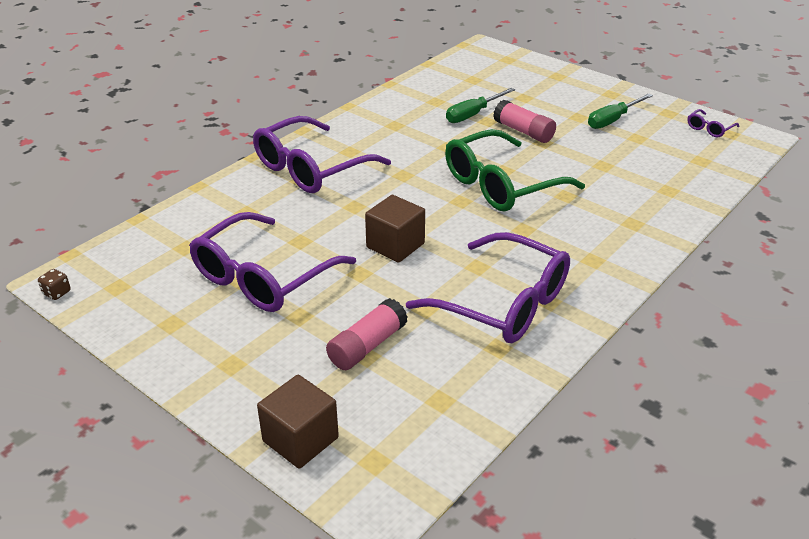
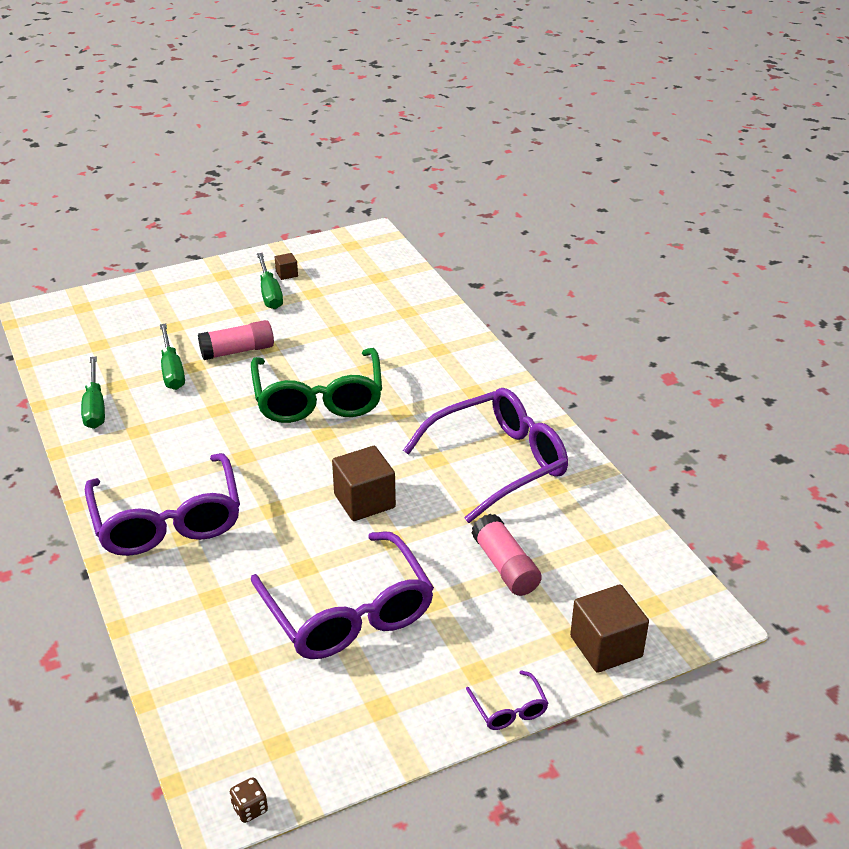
camera: 65 degrees left, 0 degrees up
(405, 102) = (95, 407): none -> green screwdriver
(648, 119) = (287, 274): none -> brown cube
(709, 129) = (334, 251): purple glasses -> purple glasses (509, 709)

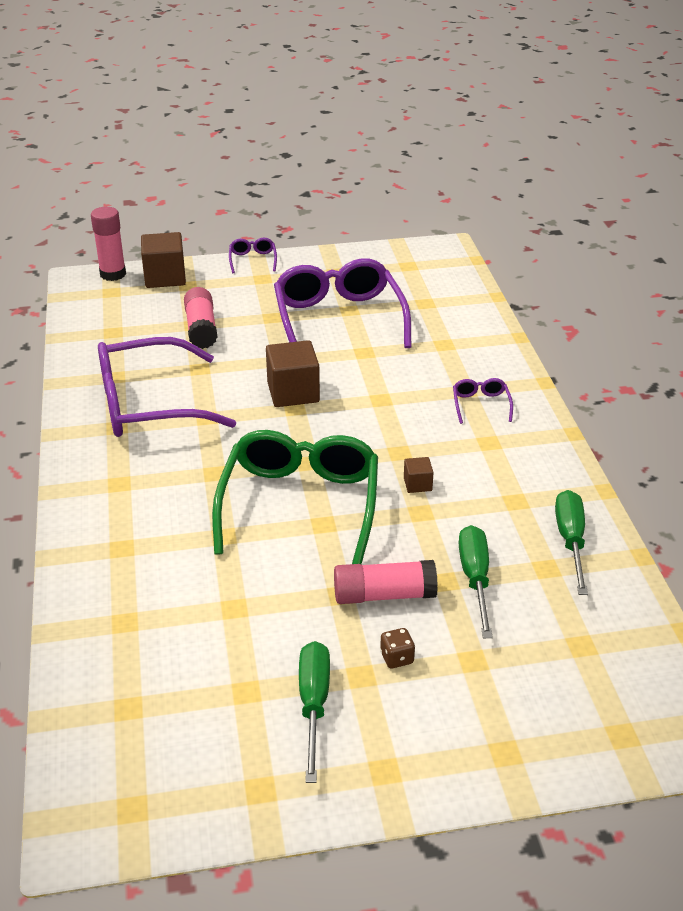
camera: 165 degrees left, 0 degrees up
(167, 520) = (481, 405): purple glasses -> purple glasses, size x0.41
(250, 809) = (431, 245): brown dice -> brown dice (397, 658)
(287, 274) = (273, 748): brown cube -> brown cube (417, 484)
(677, 638) = (113, 274): none -> pink glue stick

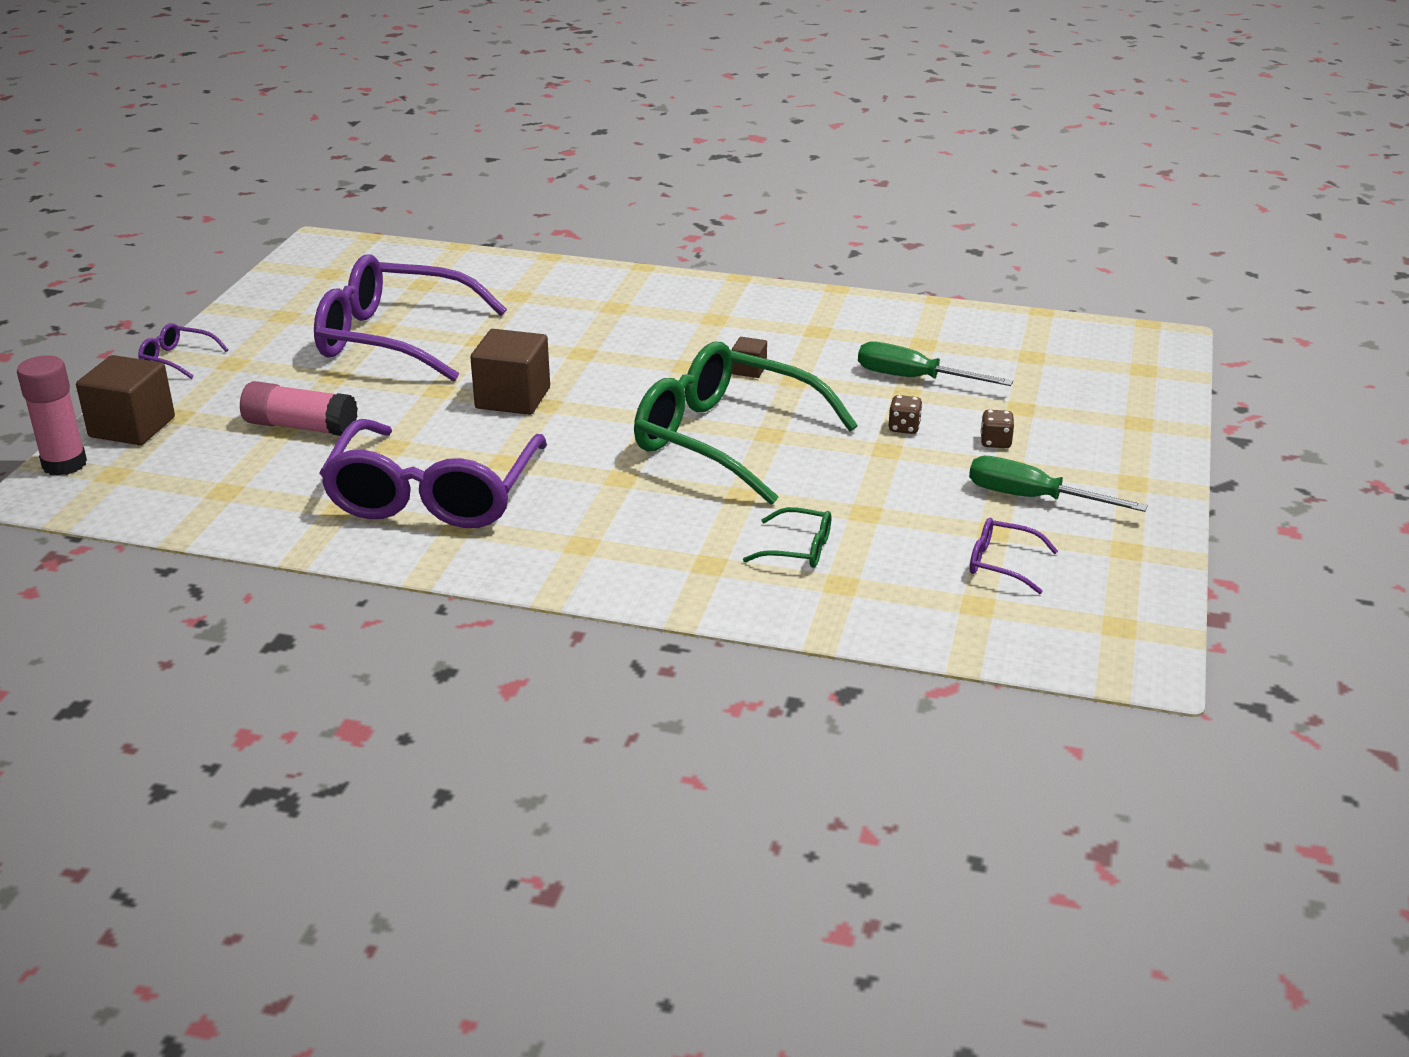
camera: 65 degrees left, 5 degrees down
(162, 586) = (798, 549): none -> green glasses
(384, 595) = (904, 428): pink glue stick -> brown dice
(481, 405) = (648, 306): purple glasses -> purple glasses (1001, 564)
(570, 541) = (894, 322): green screwdriver -> none

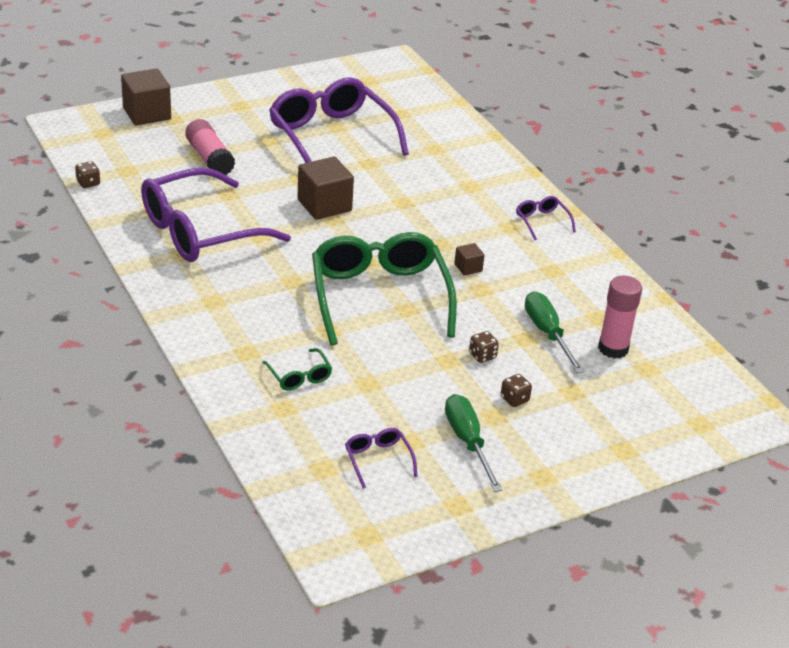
camera: 45 degrees right, 5 degrees up
(64, 464) = (93, 115): pink glue stick -> pink glue stick (613, 348)
(177, 359) = (222, 89): purple glasses -> purple glasses (542, 221)
(202, 529) = (88, 183): none -> brown dice

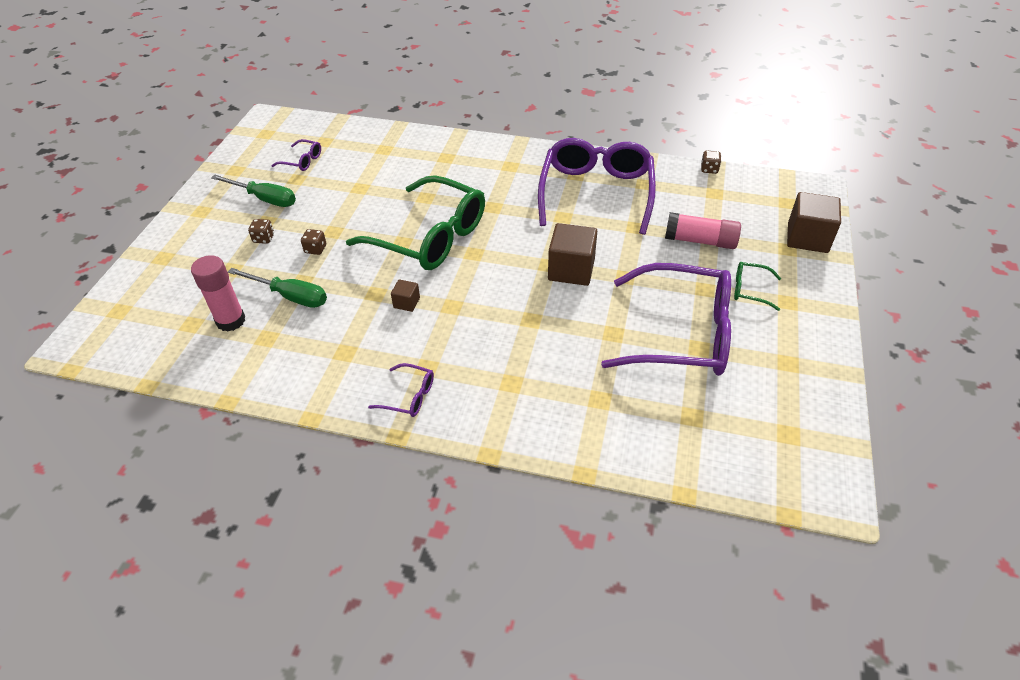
camera: 135 degrees right, 10 degrees up
(299, 376) = (400, 166): green glasses -> green glasses (750, 290)

